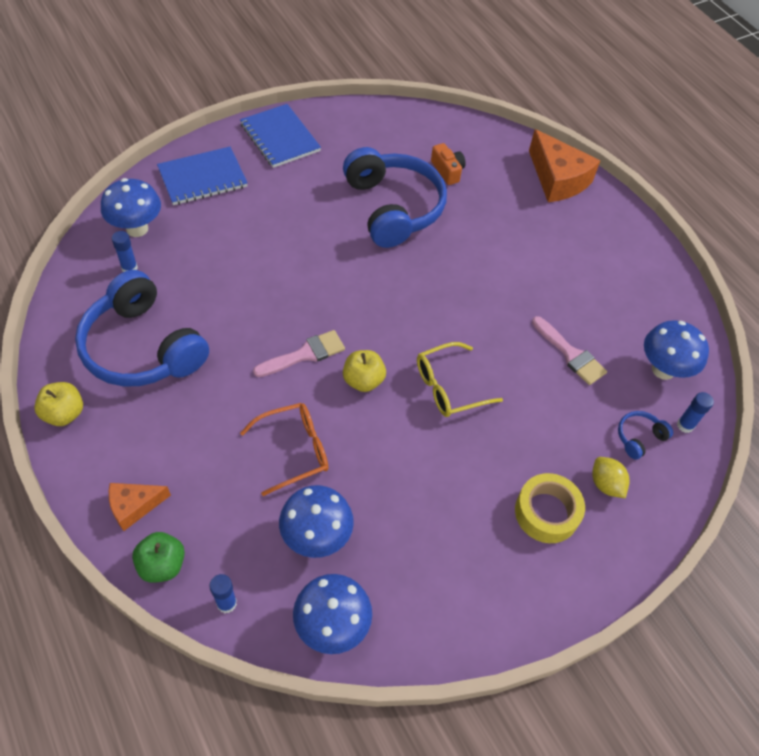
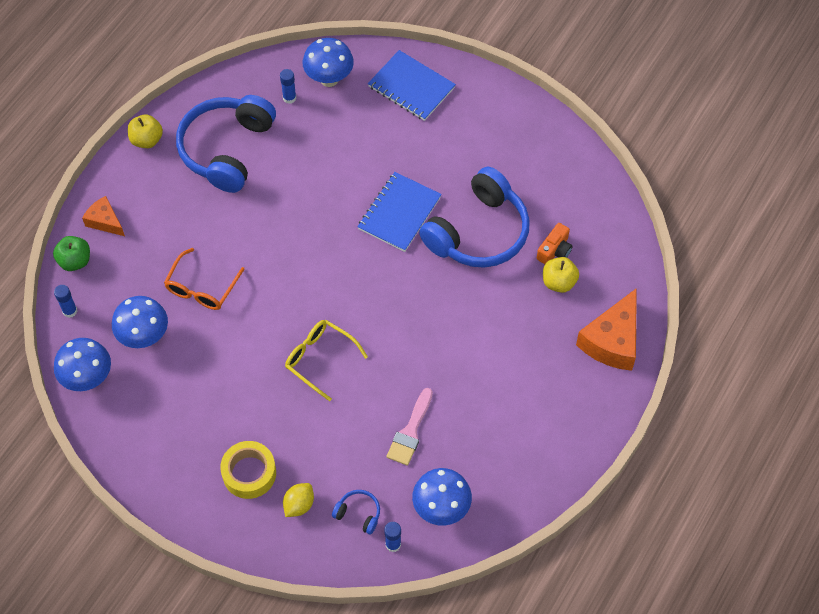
camera: 65 degrees right, 5 degrees up
(280, 137) = (497, 111): blue notebook -> blue notebook (399, 213)
(294, 450) = (202, 288): orange glasses -> orange glasses turned 75 degrees clockwise
(305, 354) = (287, 250): pink brush -> none
(363, 380) = (288, 300): yellow apple -> yellow apple (559, 282)

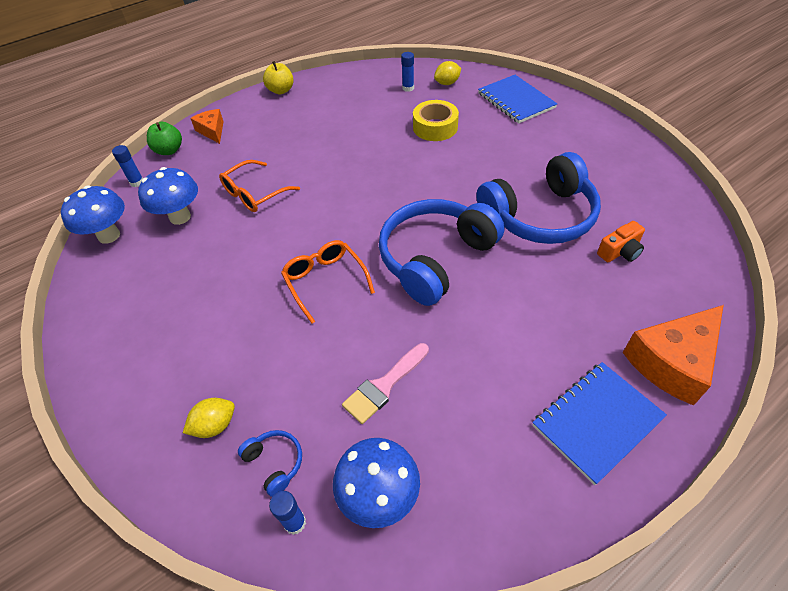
camera: 25 degrees right, 10 degrees down
(227, 149) = (338, 108): blue headphones -> blue headphones (435, 258)
(249, 473) = (186, 370): yellow tape -> yellow tape (435, 127)
(320, 359) = (325, 281): yellow glasses -> orange glasses
(329, 79) = (447, 83): blue mushroom -> yellow lemon
(399, 213) = (465, 182): blue notebook -> blue notebook (597, 421)
(559, 282) = (617, 282): yellow apple -> none

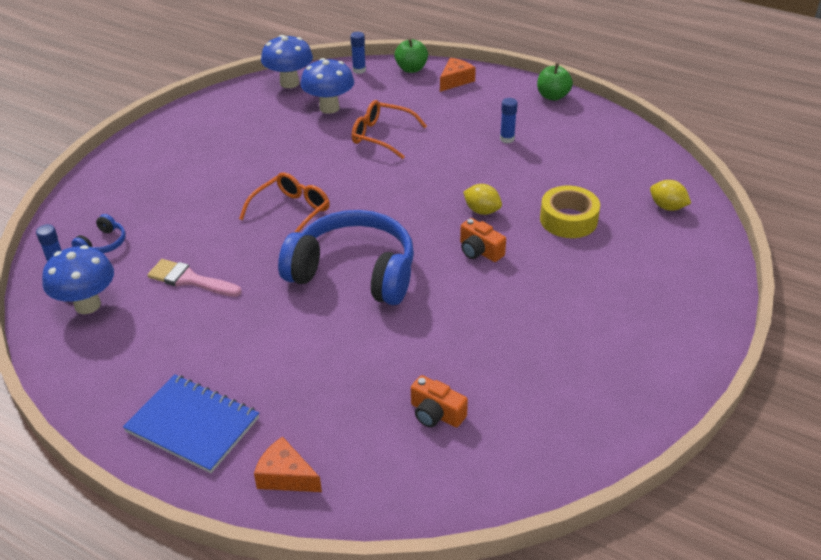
camera: 65 degrees right, 10 degrees down
(215, 425) = (127, 204): yellow lemon -> yellow lemon (482, 211)
(281, 90) = (552, 96): yellow apple -> green apple
(408, 88) = (630, 180): blue glue stick -> blue glue stick (507, 139)
(446, 179) = (479, 251): none -> orange camera
(516, 101) = (677, 273): blue notebook -> none
(539, 216) = (461, 336): blue headphones -> none
(672, 362) = (285, 476): orange cheese -> orange cheese, size x0.57

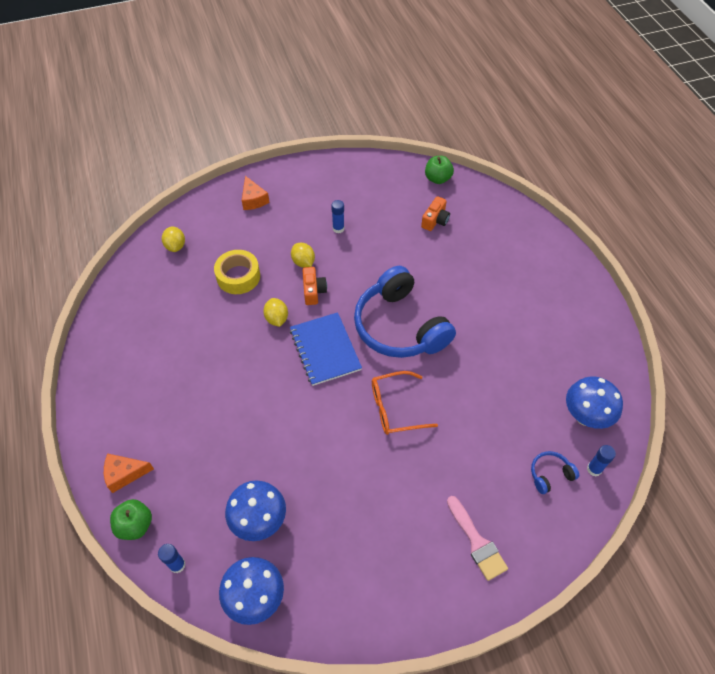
camera: 140 degrees left, 15 degrees up
(189, 279) = (506, 392): pink brush -> pink brush (477, 542)
(193, 425) = (559, 288): blue notebook -> blue notebook (325, 350)
(285, 476) = (529, 236): orange cheese -> orange cheese (253, 199)
(382, 136) = (257, 445): orange glasses -> none
(436, 413) = (435, 220): orange camera -> orange camera turned 45 degrees clockwise
(507, 139) = (180, 370): blue glue stick -> blue glue stick (338, 229)
(526, 269) = (303, 262): none -> yellow lemon
(552, 96) = (89, 391): green apple -> green apple (437, 179)

